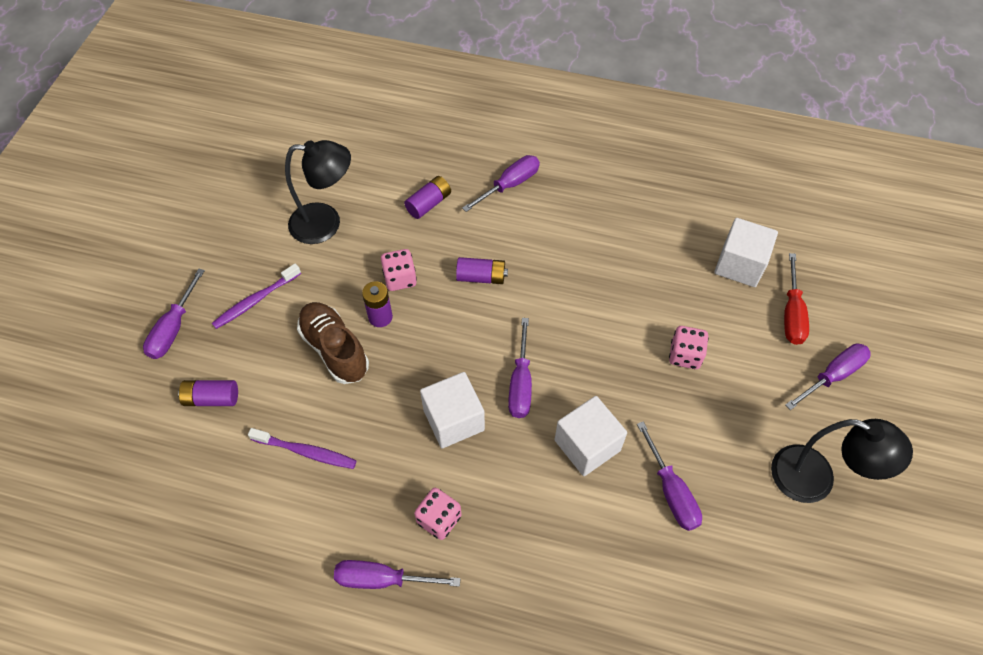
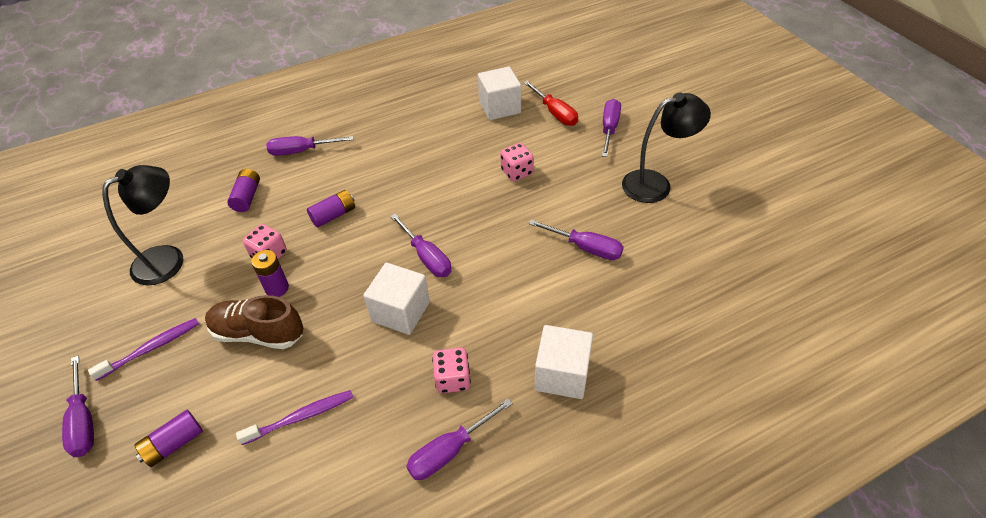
camera: 40 degrees left, 10 degrees down
(255, 300) = (151, 348): purple toothbrush -> purple toothbrush turned 135 degrees counterclockwise
(510, 184) = (301, 151): purple screwdriver -> purple screwdriver turned 105 degrees counterclockwise
(587, 445) = (508, 260): white cube -> white cube (562, 374)

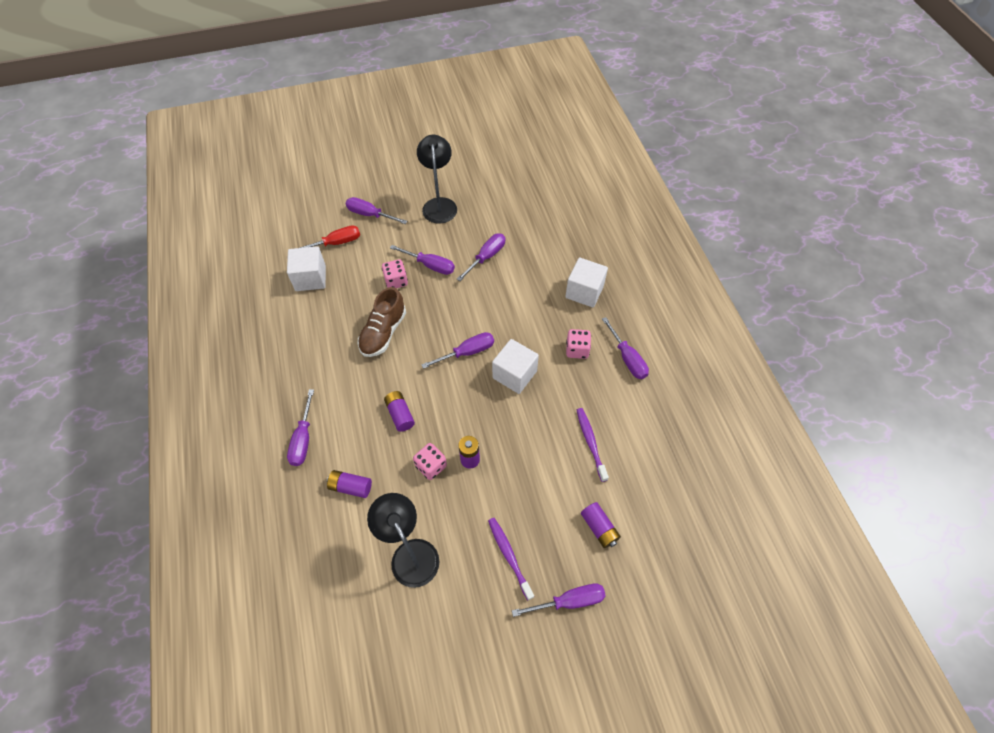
camera: 80 degrees left, 10 degrees up
(258, 333) = (512, 472): brown shoe -> brown shoe (383, 332)
(551, 197) = (430, 265): none -> purple screwdriver

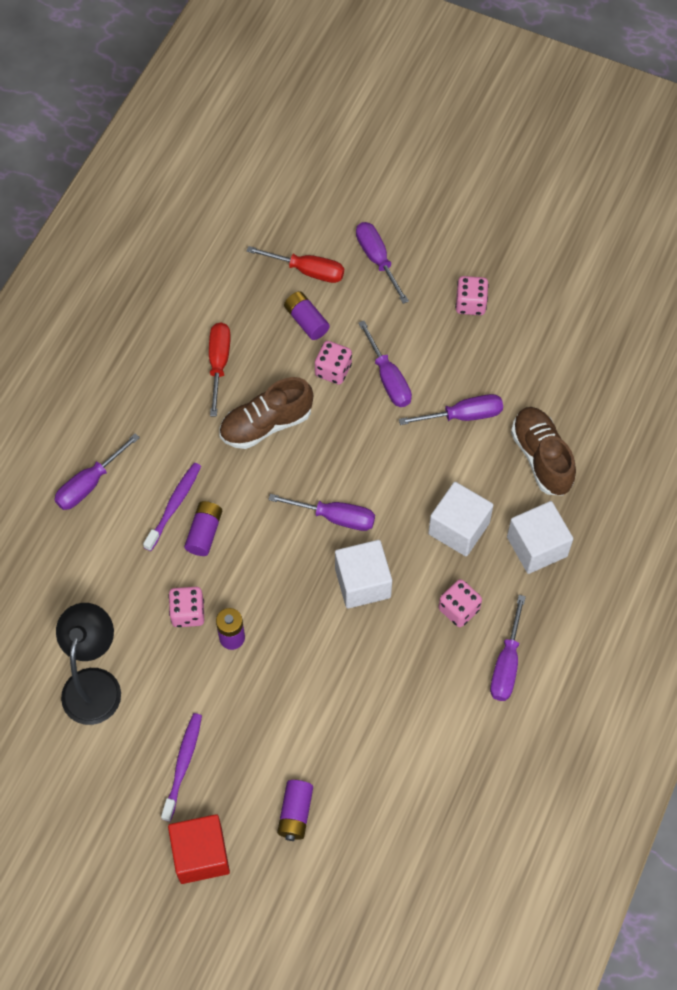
camera: 40 degrees right, 5 degrees up
(310, 278) = (244, 297): white cube -> white cube (459, 528)
(326, 320) = (219, 363): none -> red screwdriver
(351, 487) = (94, 571): purple battery -> purple battery (306, 321)
(439, 204) = (470, 304): black lamp -> pink dice
(544, 250) = (541, 457): none -> brown shoe
(570, 601) = (201, 855): purple screwdriver -> red cube
(590, 443) = (372, 722): purple toothbrush -> purple toothbrush (174, 505)

